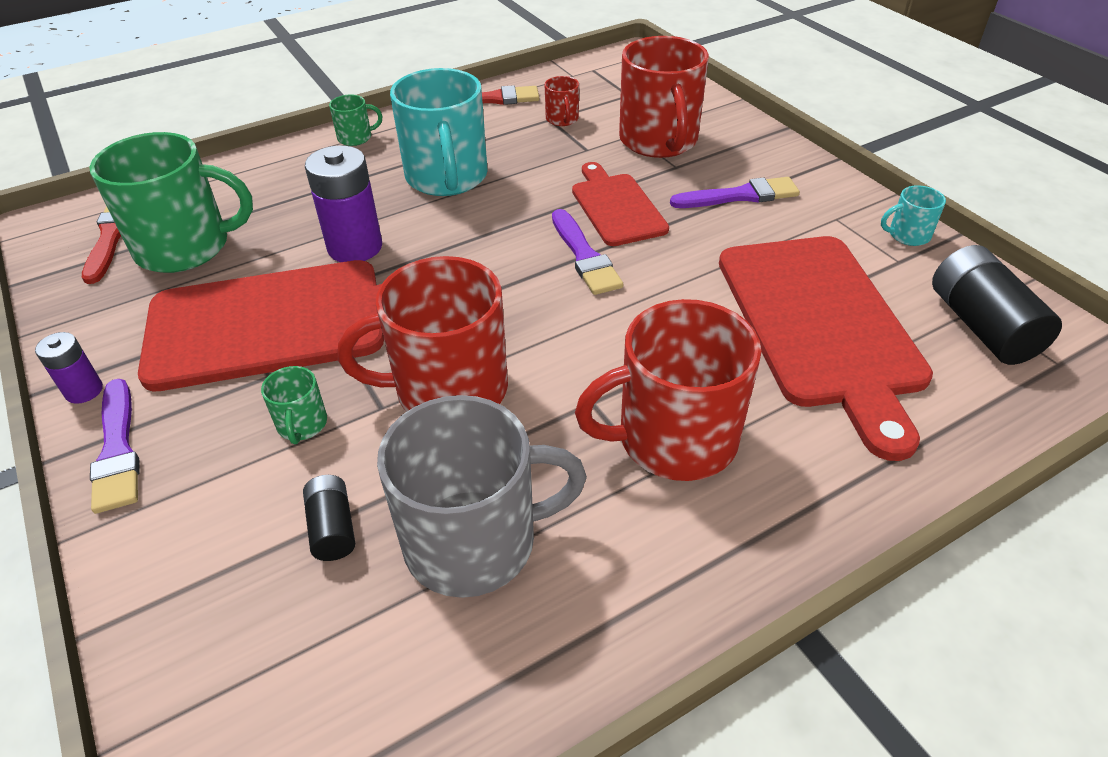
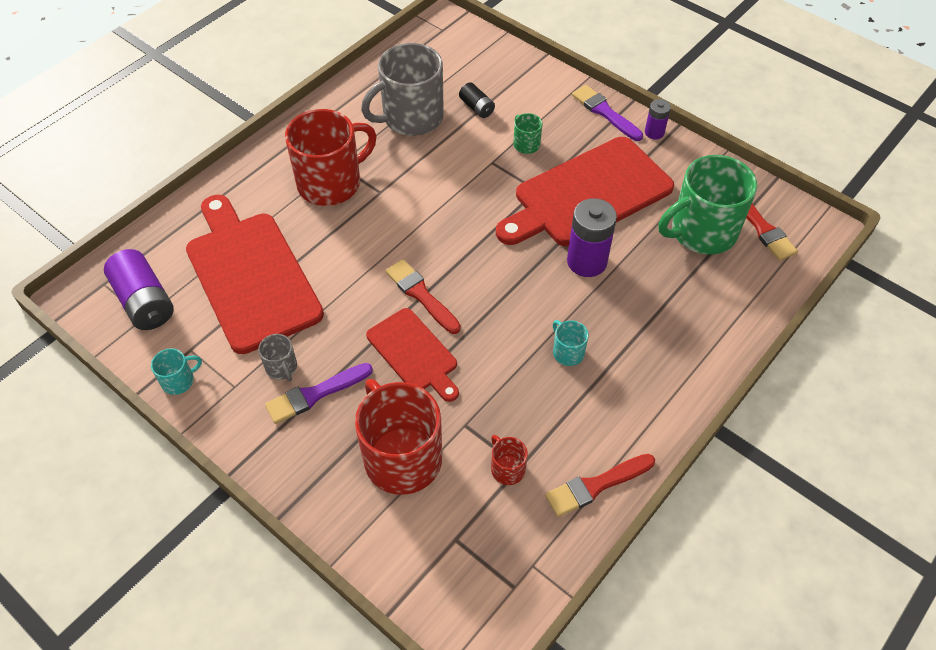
camera: 160 degrees right, 10 degrees up
(356, 138) = (682, 384): green mug -> none
(447, 177) = (567, 352): turquoise mug -> turquoise mug, size x0.44
(448, 389) = (462, 180): red mug -> none
(585, 256) = (421, 295): purple brush -> red brush
(778, 223) = (281, 367): none -> grey mug
(981, 326) = (145, 302): black battery -> purple battery

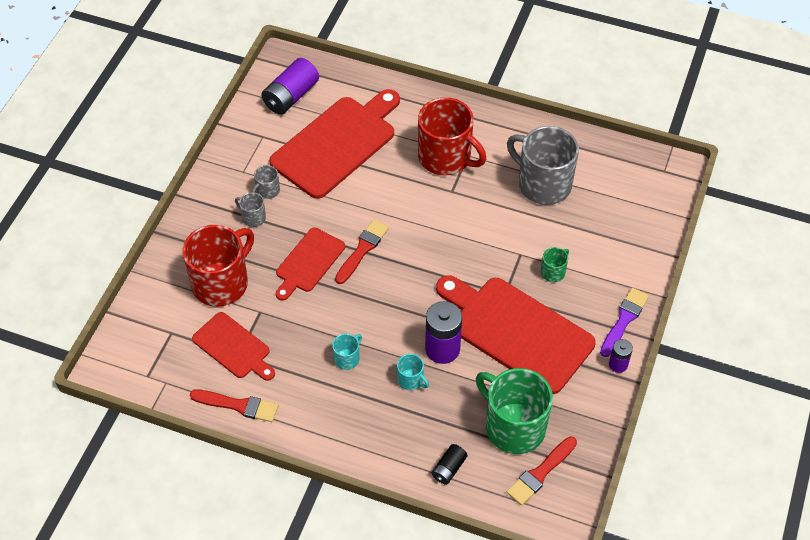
camera: 70 degrees right, 0 degrees up
(179, 381) = (236, 141): turquoise mug -> turquoise mug (411, 380)
(315, 394) = (253, 217): purple brush -> grey mug
(477, 107) = (579, 225): black battery -> black battery (449, 469)
(507, 469) = (233, 347): red mug -> red cutting board
(596, 486) = (238, 405): red brush -> red brush turned 150 degrees clockwise

